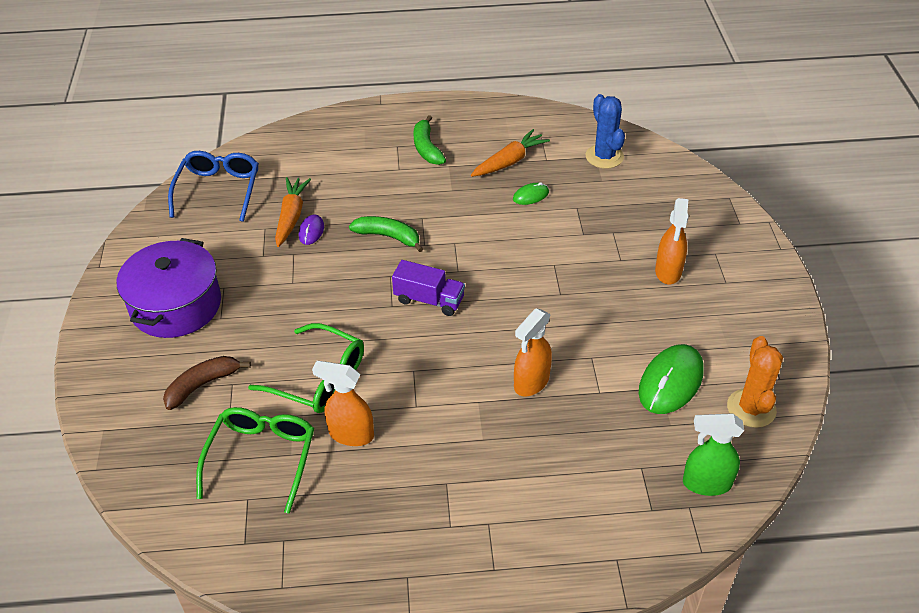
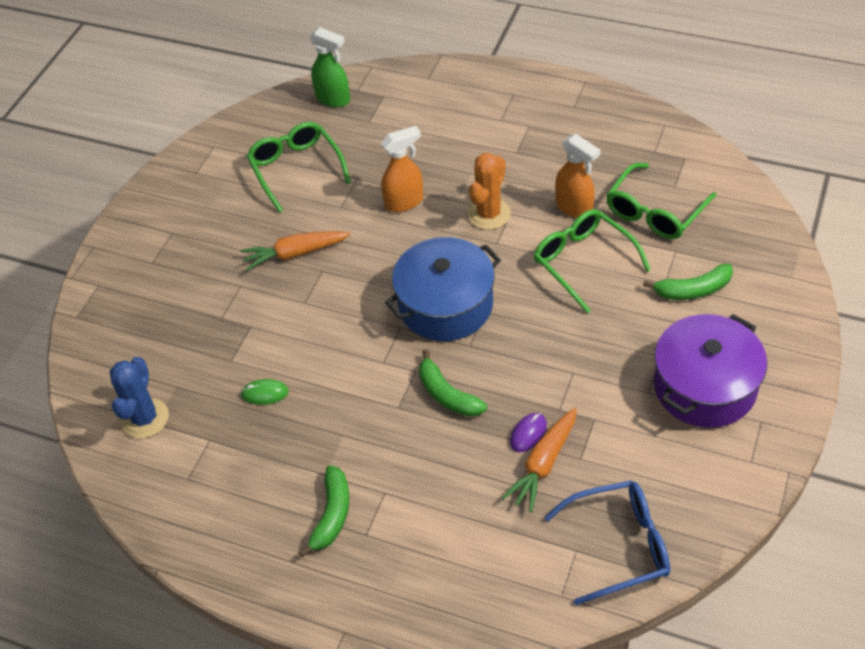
camera: 150 degrees left, 5 degrees up
(202, 385) = (693, 290): brown banana -> green banana
(219, 189) = (620, 545): blue glasses -> blue glasses turned 135 degrees counterclockwise
(429, 300) = (445, 305): purple truck -> blue pot
(509, 161) = (251, 453): orange carrot -> orange carrot (295, 254)
(668, 272) = (210, 258): orange spray bottle -> none
(671, 382) = (296, 168): green mouse -> green glasses
(751, 408) = (256, 133): orange cactus -> orange cactus (489, 214)

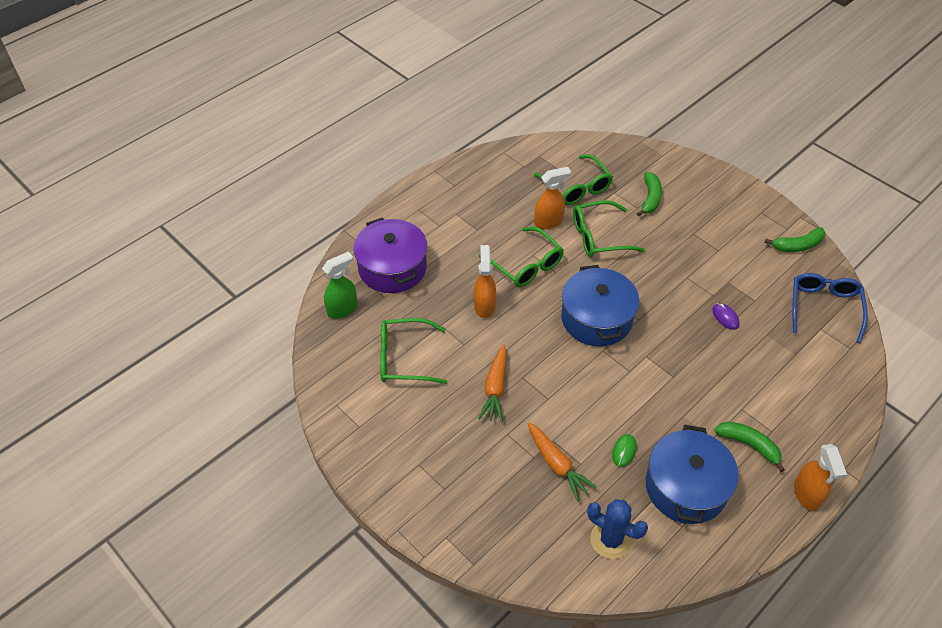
camera: 70 degrees left, 0 degrees up
(241, 467) = (685, 487): none -> blue pot
(284, 597) = (807, 495): none -> orange spray bottle
(447, 394) = (675, 346): green banana -> green banana (797, 245)
(489, 214) = (526, 265): orange cactus -> green glasses
(543, 464) = (752, 319): orange carrot -> orange carrot (557, 465)
(704, 386) = (726, 224): purple pot -> purple pot (392, 268)

